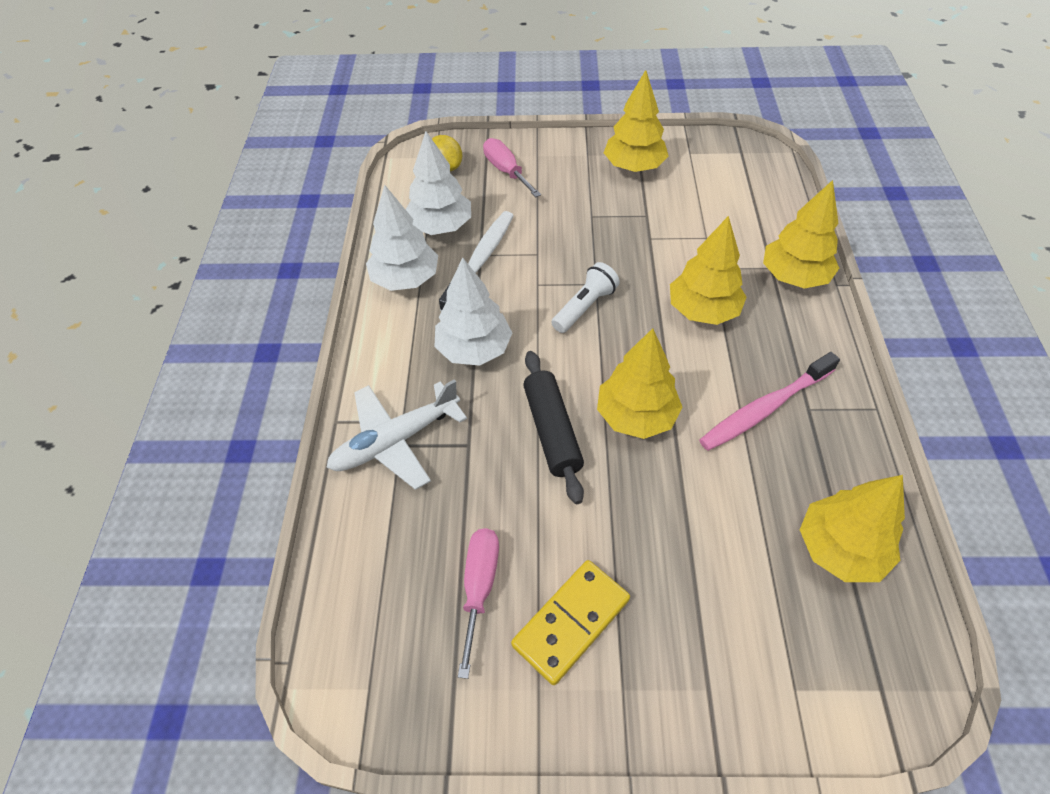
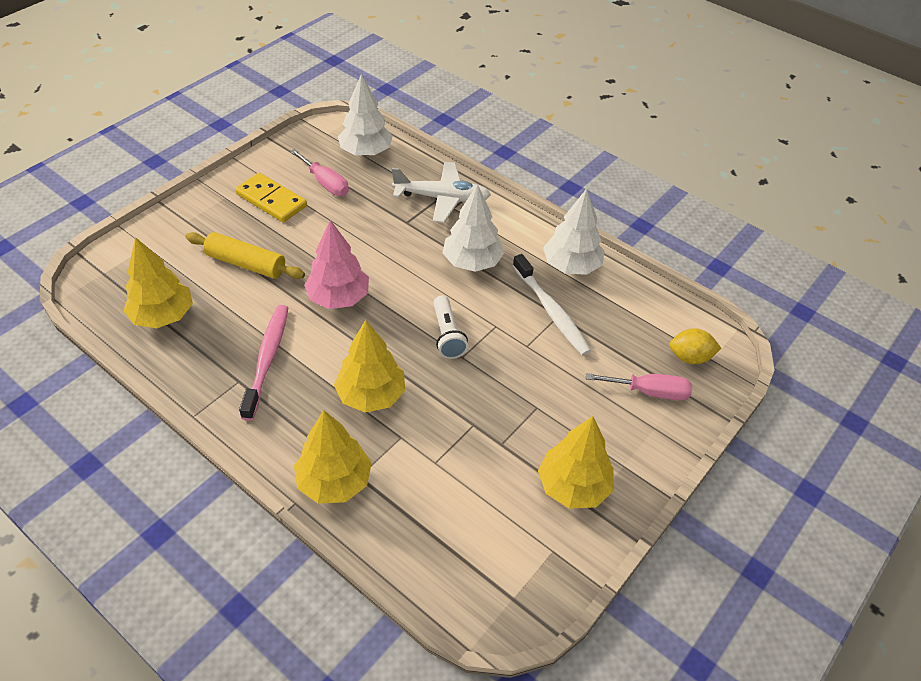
camera: 125 degrees right, 5 degrees down
(395, 441) = (442, 198): white plane -> white plane turned 90 degrees clockwise
(440, 226) = (612, 312): white tree -> white tree (366, 152)
(552, 431) = (374, 257): black rolling pin -> none
(571, 622) = (271, 200): yellow domino -> yellow domino turned 45 degrees counterclockwise
(636, 416) = (338, 298): yellow tree -> pink tree
(691, 542) = (246, 264): none -> yellow rolling pin

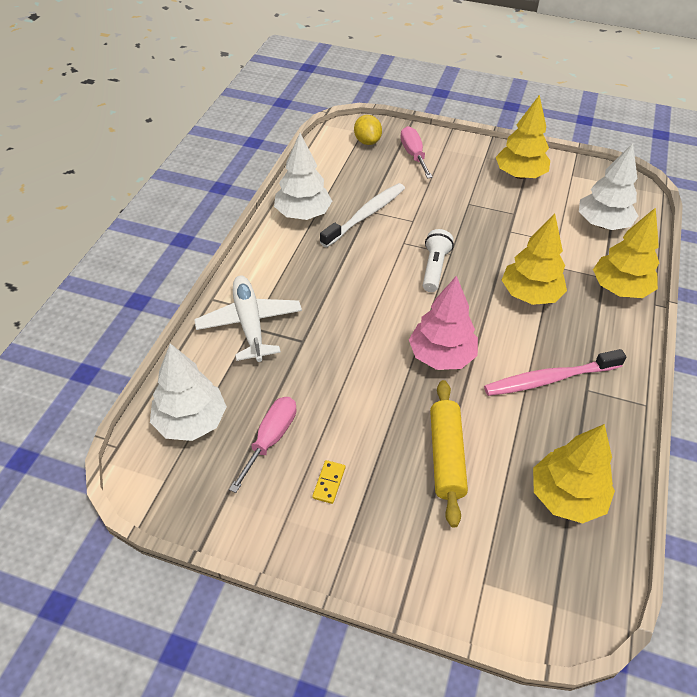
camera: 110 degrees left, 0 degrees up
(271, 200) = (329, 483): yellow domino -> yellow domino, size x0.47
(447, 335) = (434, 268): white flashlight -> white flashlight turned 45 degrees counterclockwise
(472, 262) = (334, 276): white tree -> white tree (602, 224)

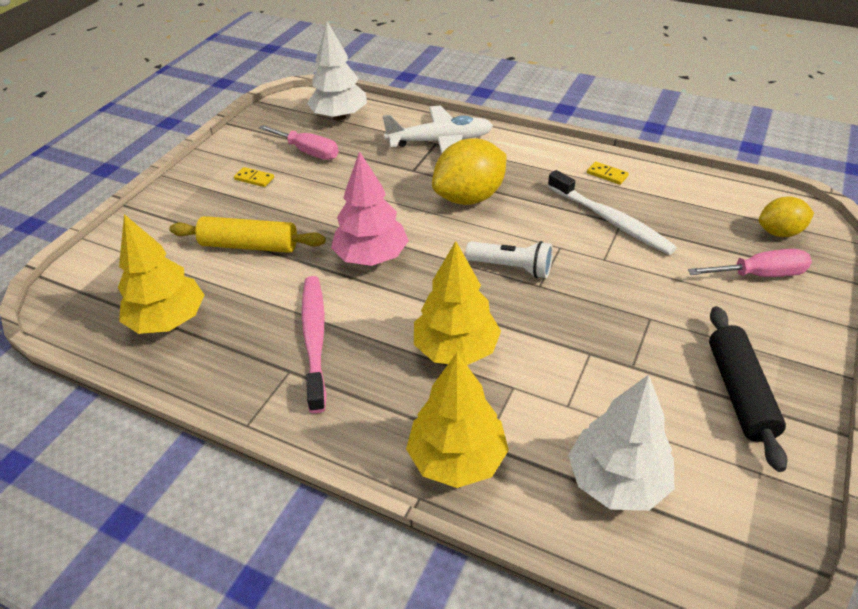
camera: 100 degrees right, 5 degrees down
(303, 214) = (607, 174): white tree -> yellow domino
(345, 297) = (469, 197): none -> yellow lemon
(519, 175) = (739, 392): yellow tree -> black rolling pin

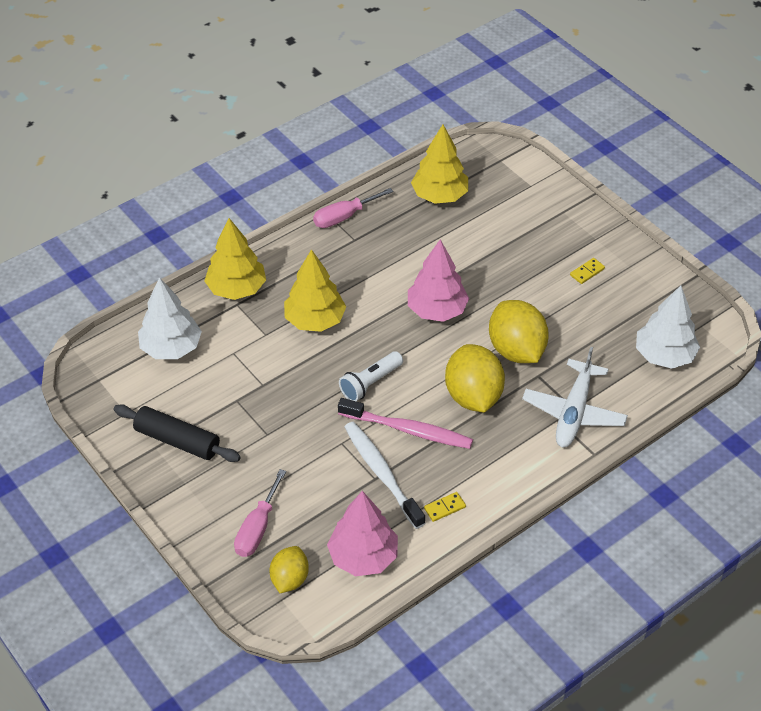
camera: 115 degrees right, 5 degrees up
(249, 245) = (495, 249): yellow rolling pin -> none
(308, 152) = (610, 316): pink screwdriver -> pink screwdriver (344, 217)
(314, 339) = (373, 257): pink toothbrush -> pink toothbrush (408, 430)
(390, 190) = (516, 350): none -> yellow lemon
(611, 220) = (382, 473): white toothbrush -> white toothbrush turned 75 degrees clockwise
(705, 200) = (363, 557): none -> pink tree

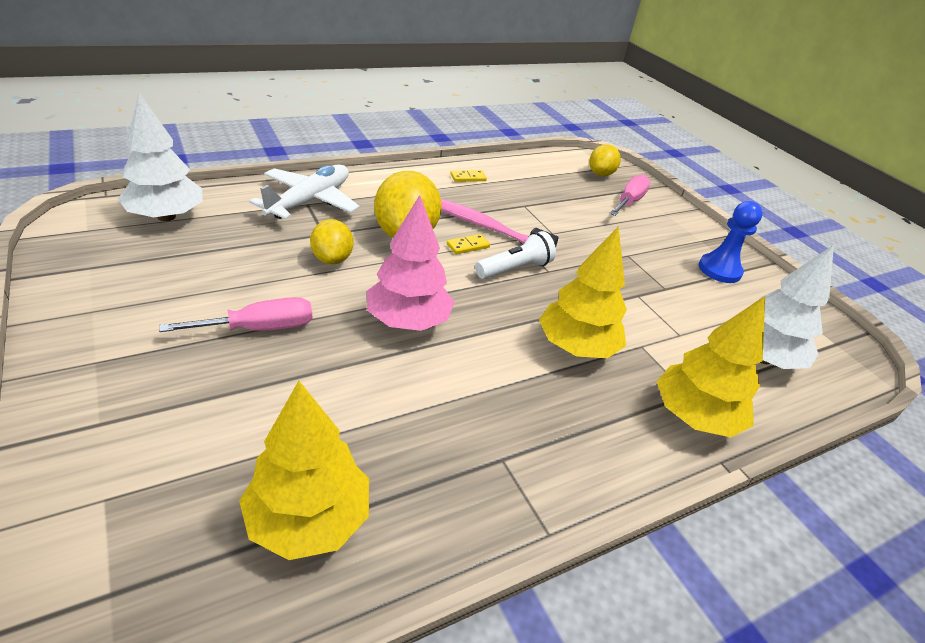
camera: 175 degrees left, 10 degrees down
(177, 440) = (719, 270): black rolling pin -> blue pawn
(344, 217) = (515, 513): pink screwdriver -> pink screwdriver (260, 328)
(363, 557) = (542, 171): pink tree -> none
(382, 473) = (517, 206): white toothbrush -> none
(516, 350) = (332, 259): yellow lemon -> yellow lemon, size x0.59
(587, 272) = (162, 318): yellow domino -> yellow domino (468, 246)

